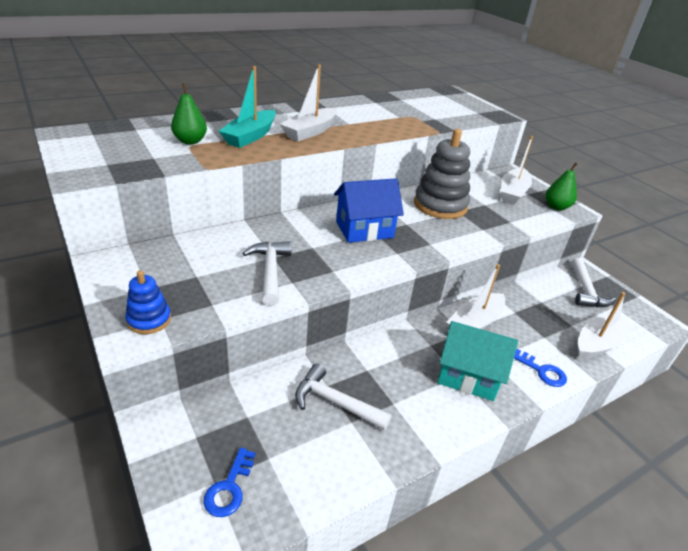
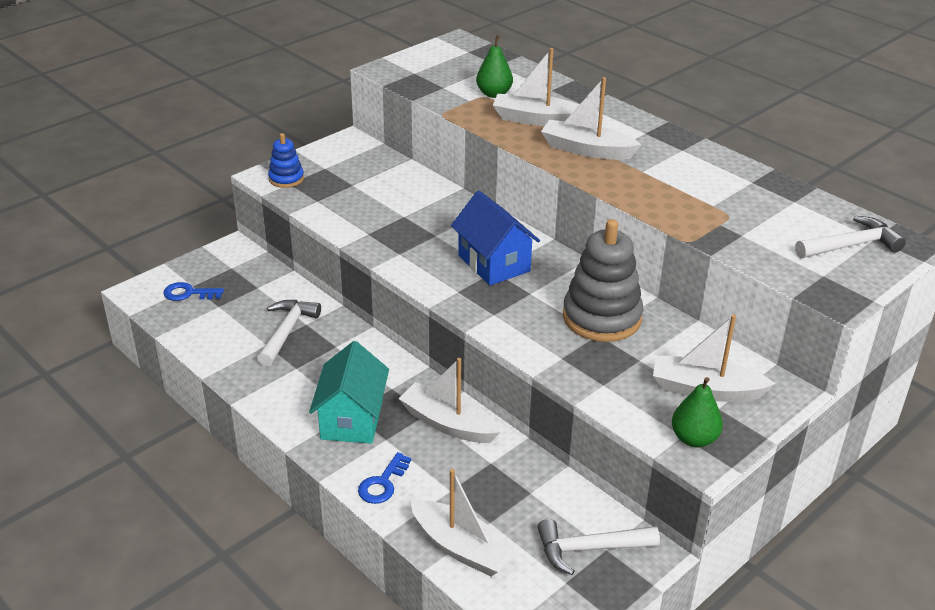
camera: 80 degrees right, 0 degrees up
(250, 136) = (536, 120): turquoise boat -> white boat
(270, 271) = (379, 219): white hammer -> white hammer (851, 245)

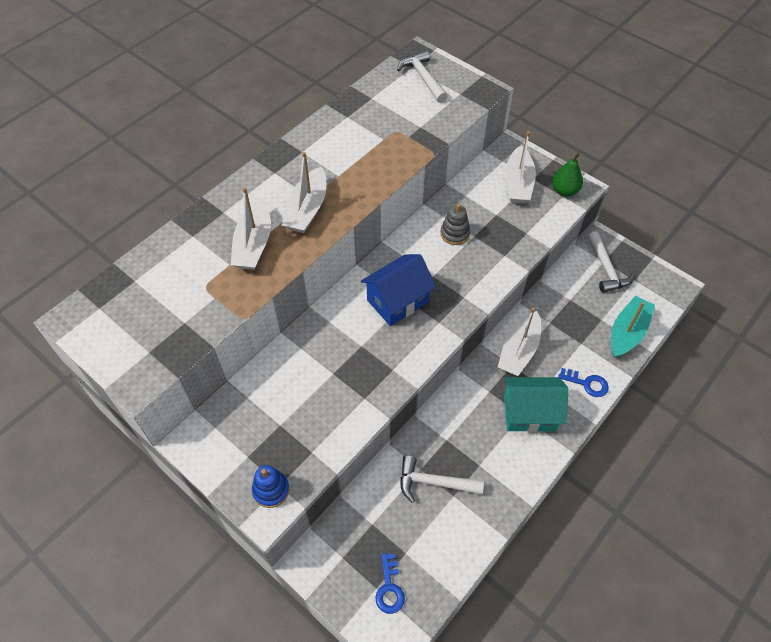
camera: 95 degrees left, 20 degrees up
(462, 548) = (627, 332): white boat -> turquoise boat
(494, 94) = (201, 279): green pear -> none
(601, 317) = (455, 233): grey stacking toy -> grey stacking toy, size x0.53

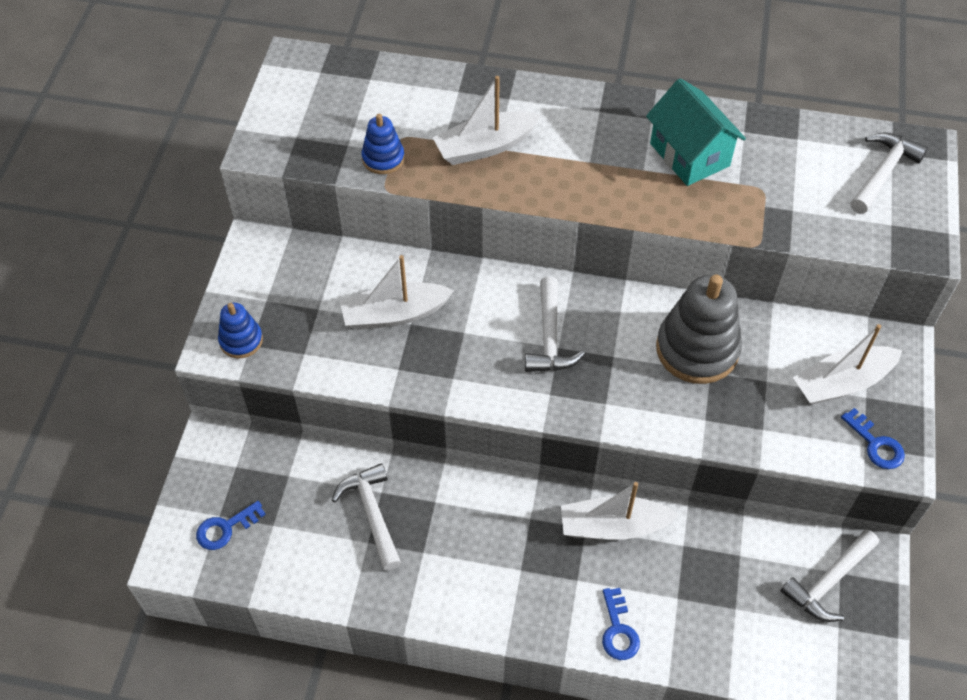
camera: 60 degrees right, 0 degrees up
(215, 306) = (383, 158): none -> blue stacking toy
(307, 209) = (570, 167): white boat -> white boat (394, 314)
(397, 301) = (550, 337): blue house -> white hammer
(455, 233) = (697, 349): grey stacking toy -> grey stacking toy, size x1.90
(529, 413) = (529, 578): turquoise house -> turquoise house (689, 155)
(564, 191) = (876, 444): green pear -> blue key
(627, 332) = (737, 651): turquoise boat -> none

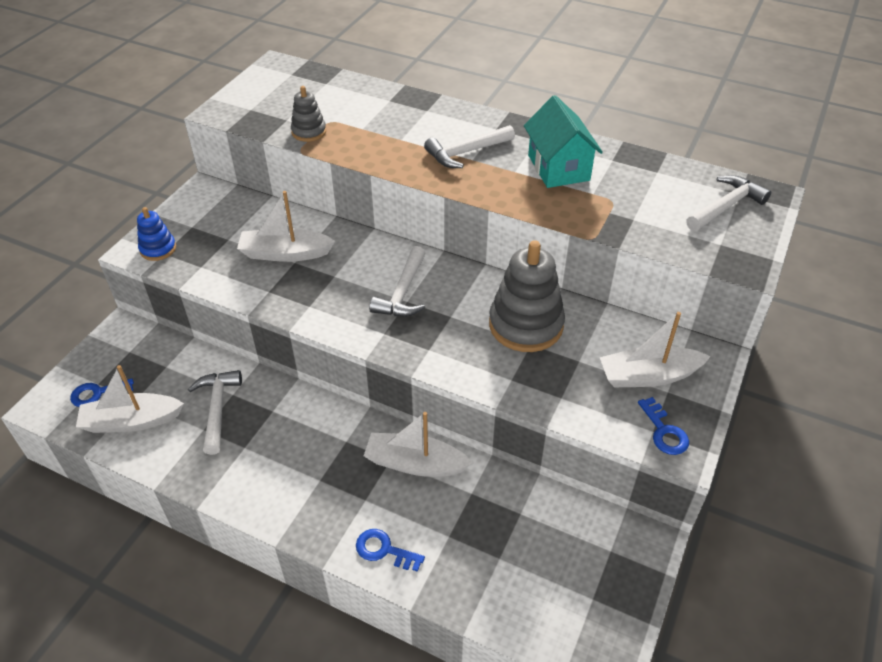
camera: 15 degrees right, 10 degrees down
(383, 158) = (309, 132): blue stacking toy -> grey stacking toy
(485, 147) = (392, 137): white boat -> white boat (131, 421)
(618, 630) = (384, 550): blue key -> blue key turned 105 degrees clockwise
(828, 582) = (596, 556): white hammer -> white hammer (466, 153)

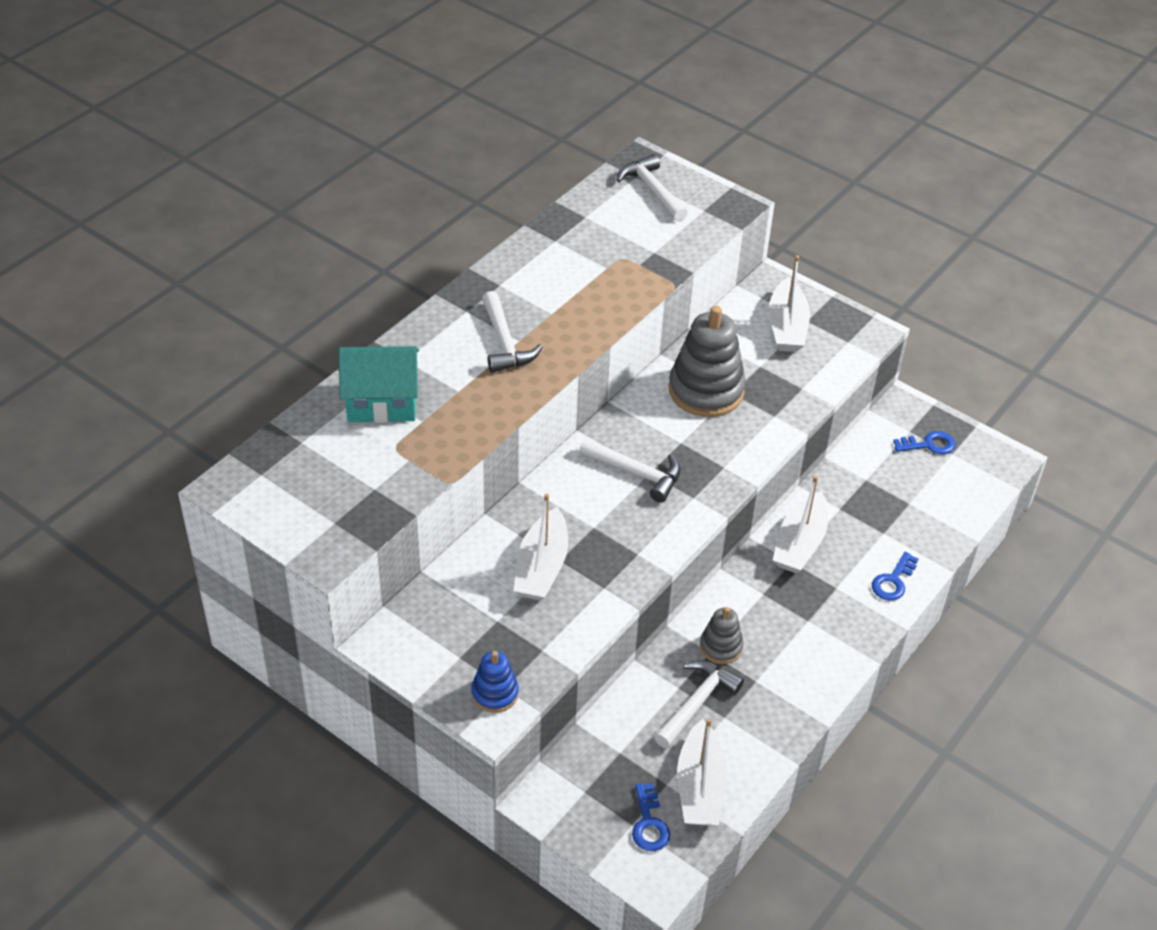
camera: 80 degrees left, 0 degrees up
(217, 408) = (697, 702): white hammer -> white hammer turned 120 degrees clockwise
(309, 132) = (411, 470): grey stacking toy -> grey stacking toy (721, 647)
(558, 168) = (556, 281): turquoise house -> turquoise house (382, 402)
(664, 431) = (850, 335): blue key -> blue key (929, 444)

